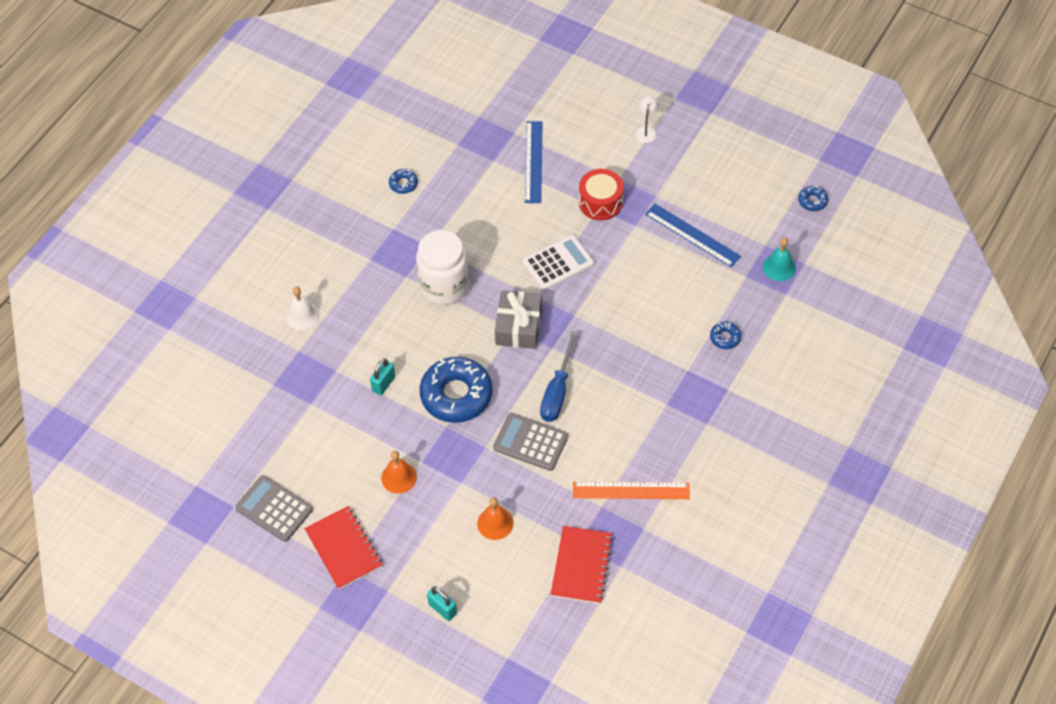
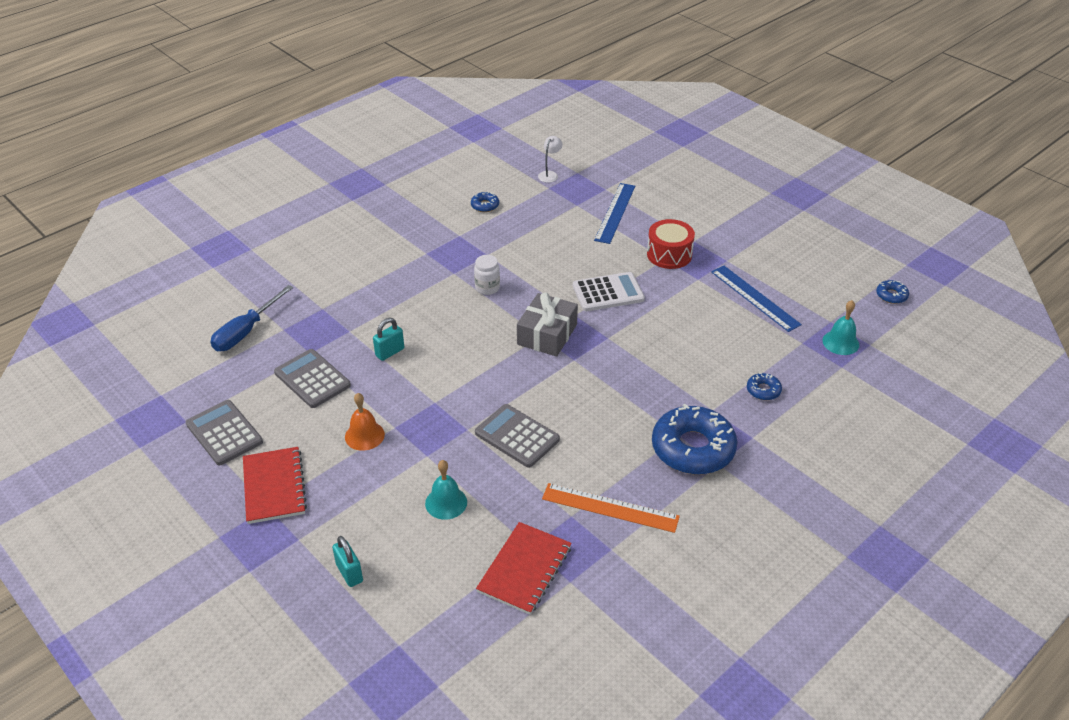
camera: 15 degrees right, 15 degrees down
(302, 315) = (340, 282): white bell -> none
(326, 432) = (312, 379): none -> grey calculator
(444, 286) = (487, 288): white jar -> white jar, size x0.49
(456, 395) = (458, 377): blue donut -> blue donut (693, 448)
(495, 523) = (446, 502): orange bell -> turquoise bell
(557, 391) = (564, 397): blue screwdriver -> blue screwdriver (246, 331)
(646, 131) = (734, 211): white lamp -> white lamp (550, 174)

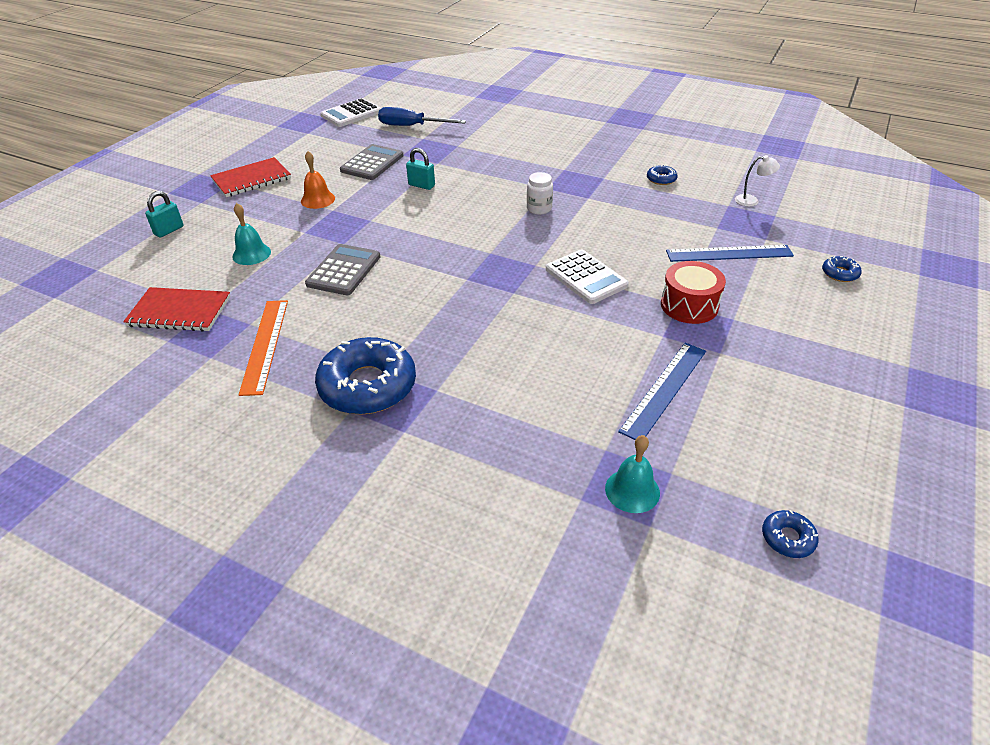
camera: 70 degrees right, 0 degrees up
(166, 374) = (351, 114): none -> white calculator
(224, 433) = (300, 148): grey calculator -> none
(547, 334) = (494, 255): grey gift -> none
(763, 390) = (491, 427): blue donut -> blue donut (840, 273)

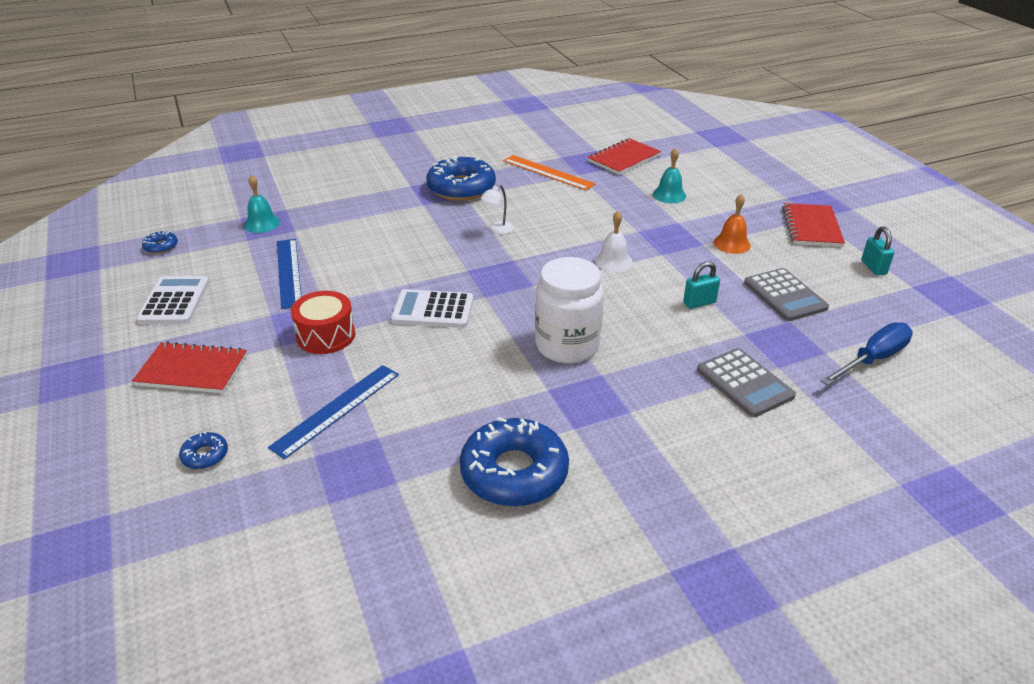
camera: 130 degrees right, 5 degrees down
(169, 230) = (747, 176): turquoise padlock -> turquoise padlock (873, 267)
(344, 270) = (596, 219): grey calculator -> grey calculator (744, 383)
(351, 114) = (955, 333): white calculator -> white calculator (174, 301)
(408, 234) = (613, 261): none -> white bell
(539, 209) = (567, 346): white jar -> white jar, size x2.05
(661, 179) = (514, 472): blue donut -> blue donut, size x2.30
(751, 201) = (375, 510): white lamp -> white lamp (497, 230)
(822, 338) = (192, 370): none -> red notebook

